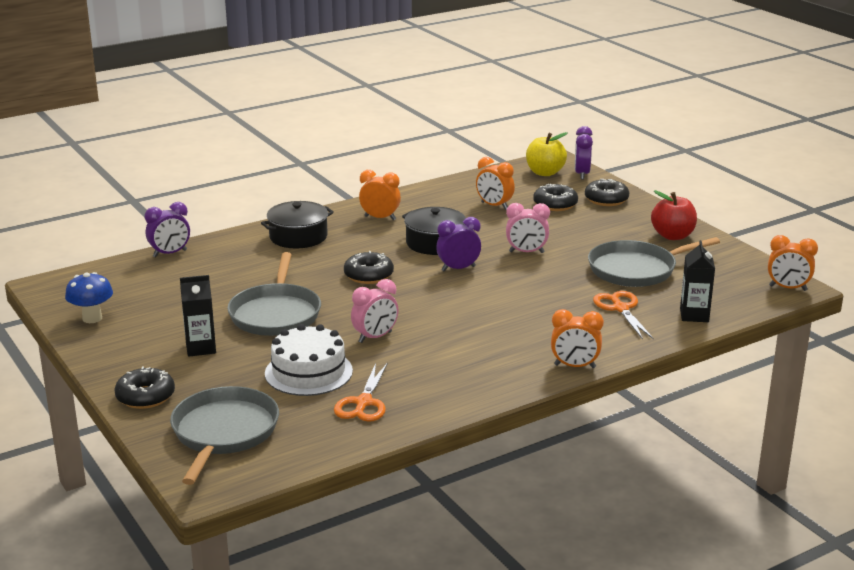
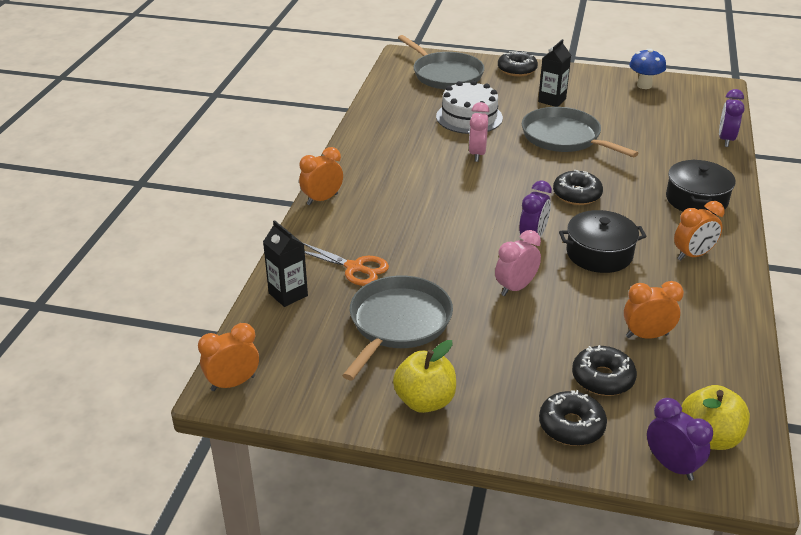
camera: 135 degrees right, 10 degrees up
(363, 403) = (408, 117): orange scissors -> none
(672, 236) = (425, 401): red apple -> yellow apple

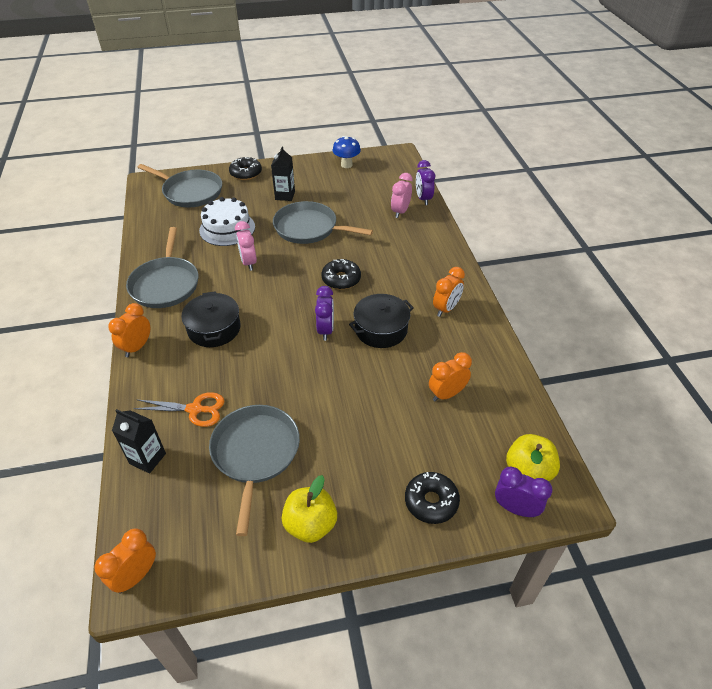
camera: 25 degrees left, 10 degrees up
(377, 152) = (165, 284): none -> grey pan
(515, 288) = (333, 383): pink clock -> pink clock (400, 212)
(602, 378) = (433, 446): black donut -> none
(696, 199) = (426, 258): black pot -> black pot (214, 329)

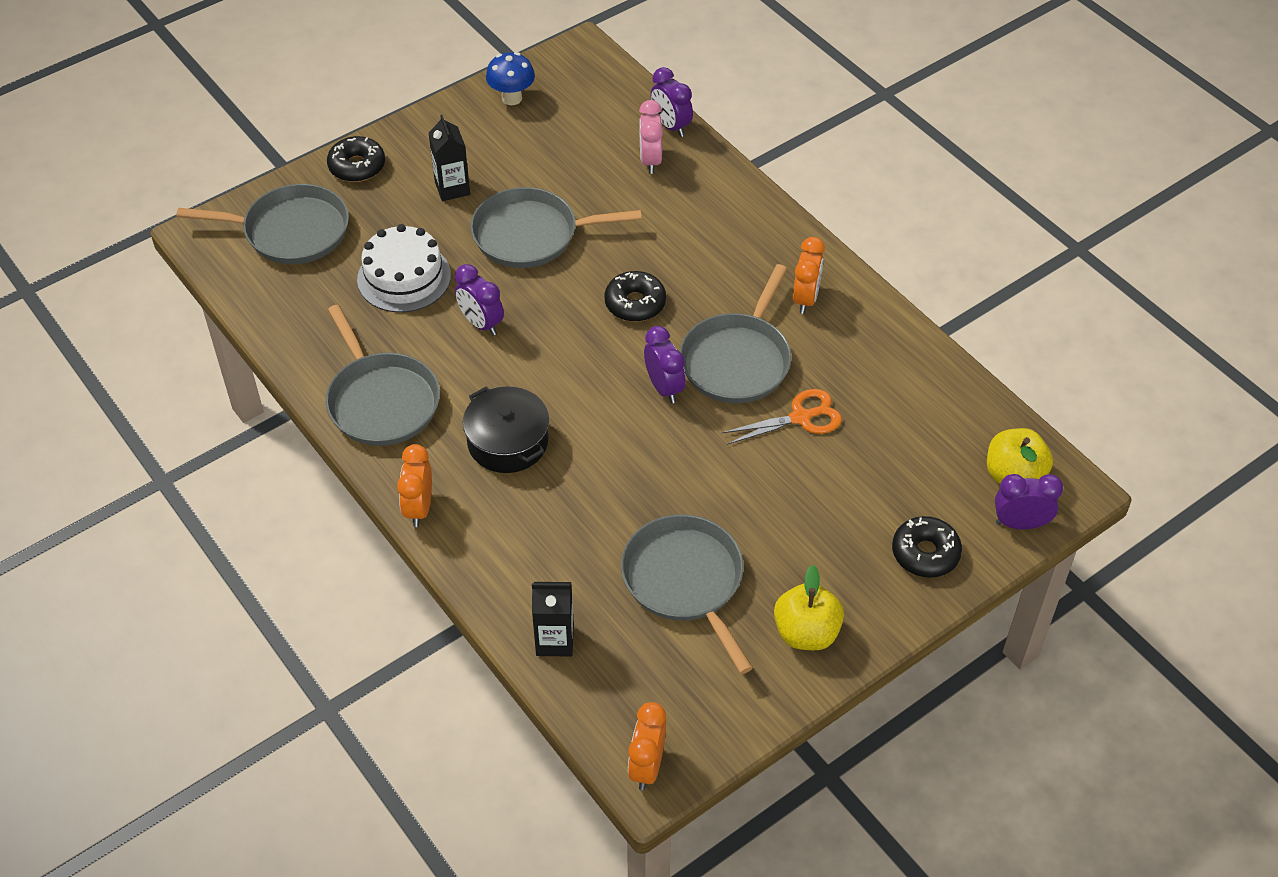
camera: 25 degrees left, 5 degrees up
(195, 409) = (568, 559): orange scissors -> orange scissors (801, 417)
(249, 263) = (481, 323): pink clock -> purple clock
(381, 329) = (737, 360): black pot -> grey pan
(447, 394) = (872, 418): orange clock -> none

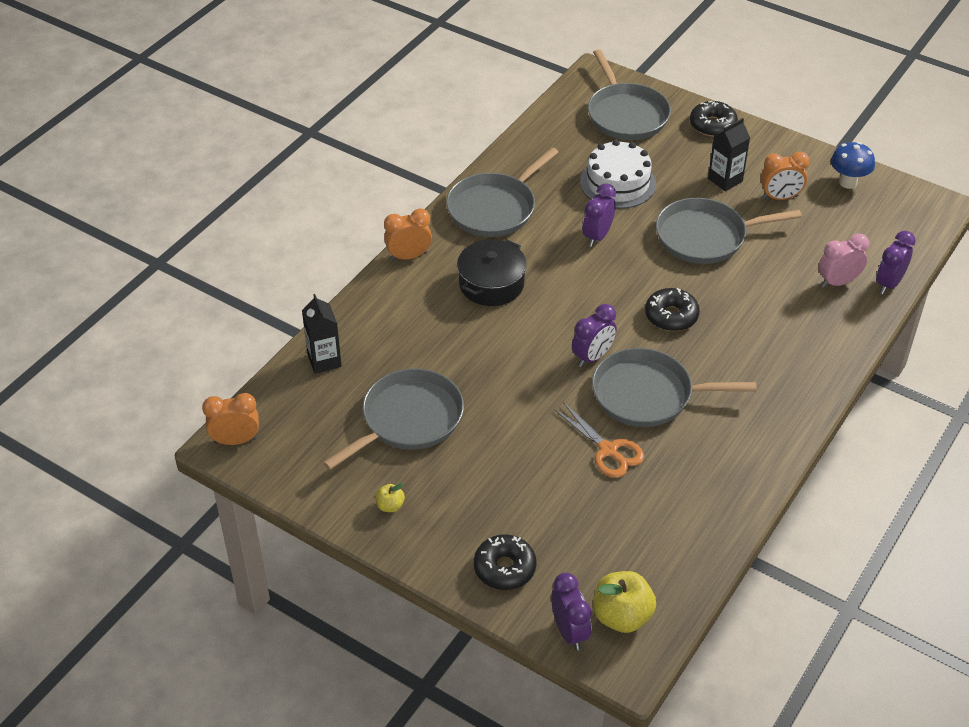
camera: 70 degrees right, 5 degrees down
(531, 235) = (706, 236): grey pan -> grey pan turned 75 degrees counterclockwise
(805, 299) = (744, 422): orange clock -> orange clock (780, 197)
(806, 633) = (390, 506): yellow apple -> yellow apple, size x0.50

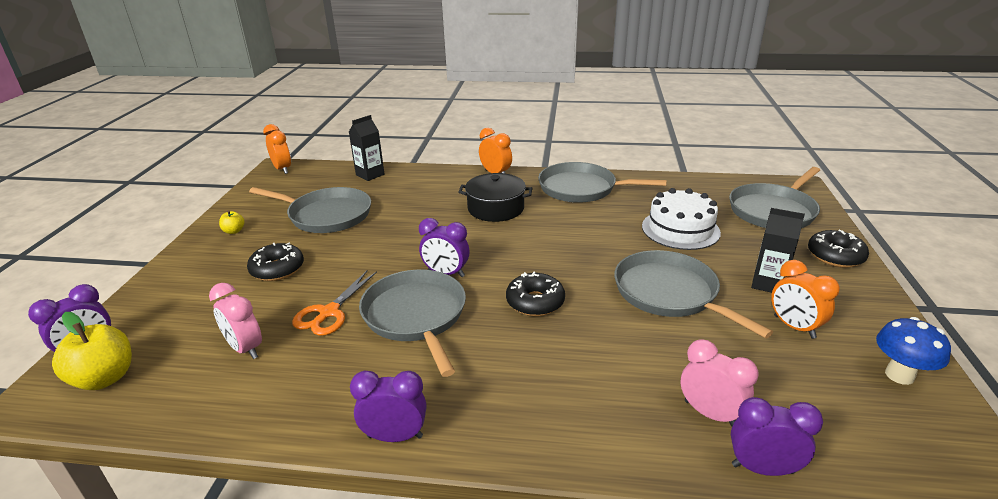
camera: 65 degrees right, 15 degrees down
(504, 568) = (170, 296): black donut -> black donut (277, 269)
(597, 236) = (600, 237): purple clock -> purple clock (395, 436)
(631, 515) = (245, 348): none -> pink clock

